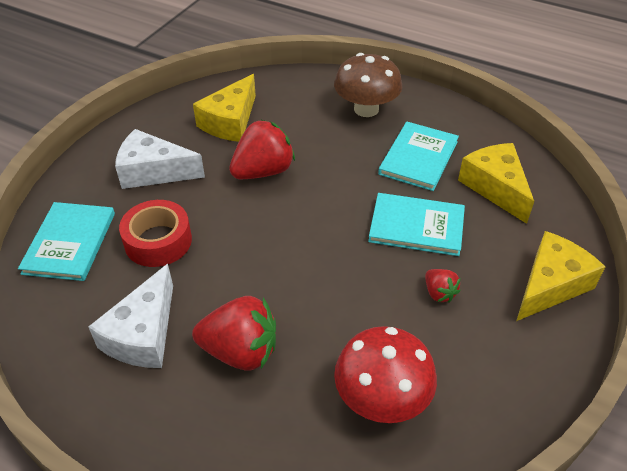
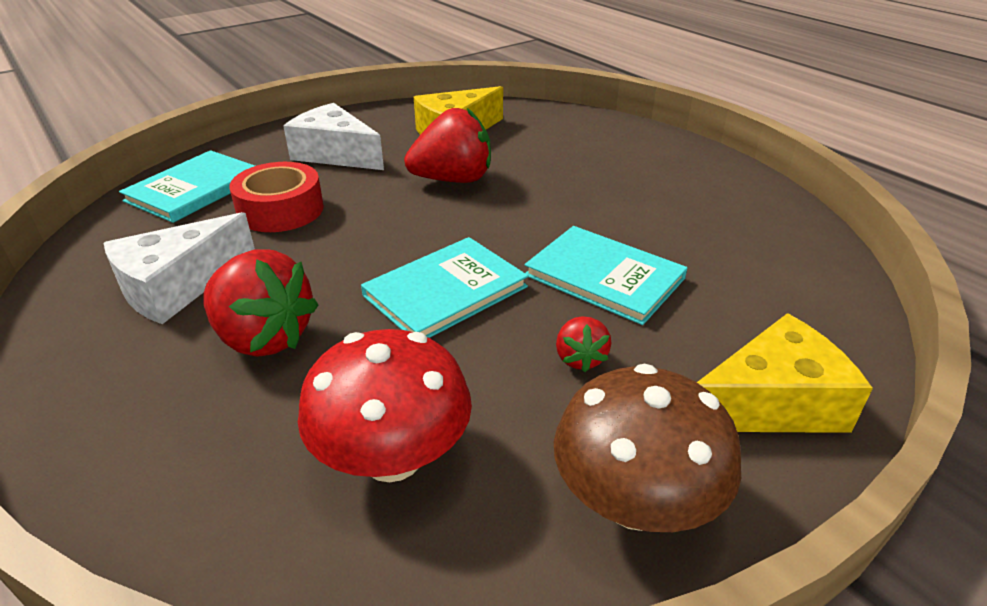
camera: 25 degrees right, 10 degrees down
(366, 109) = (626, 154): brown mushroom -> brown mushroom (635, 502)
(418, 158) = (661, 211): turquoise book -> turquoise book (445, 291)
(495, 187) = (753, 265): yellow cheese -> none

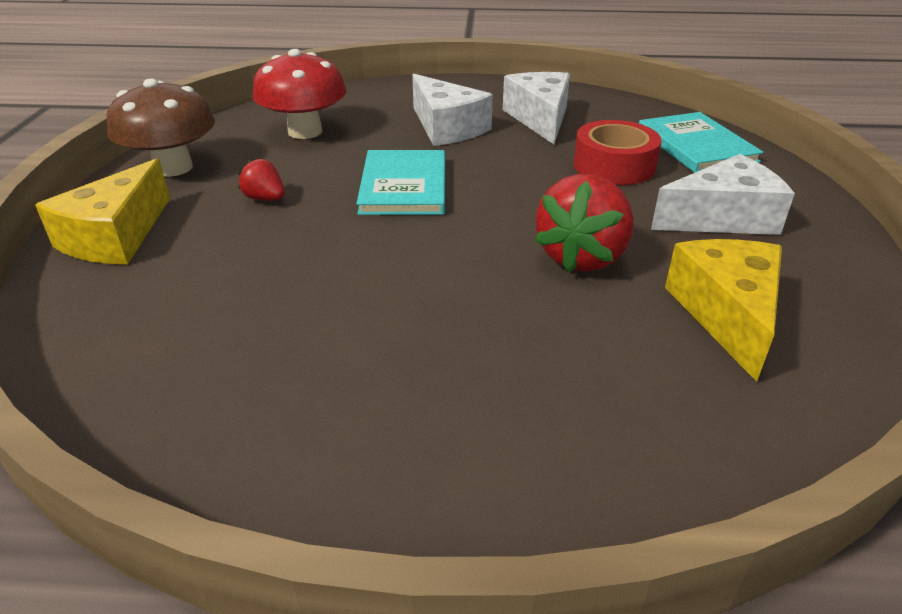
camera: 130 degrees right, 0 degrees up
(263, 338) = (447, 127): red strawberry -> white cheese
(604, 277) = (312, 251): turquoise book -> none

